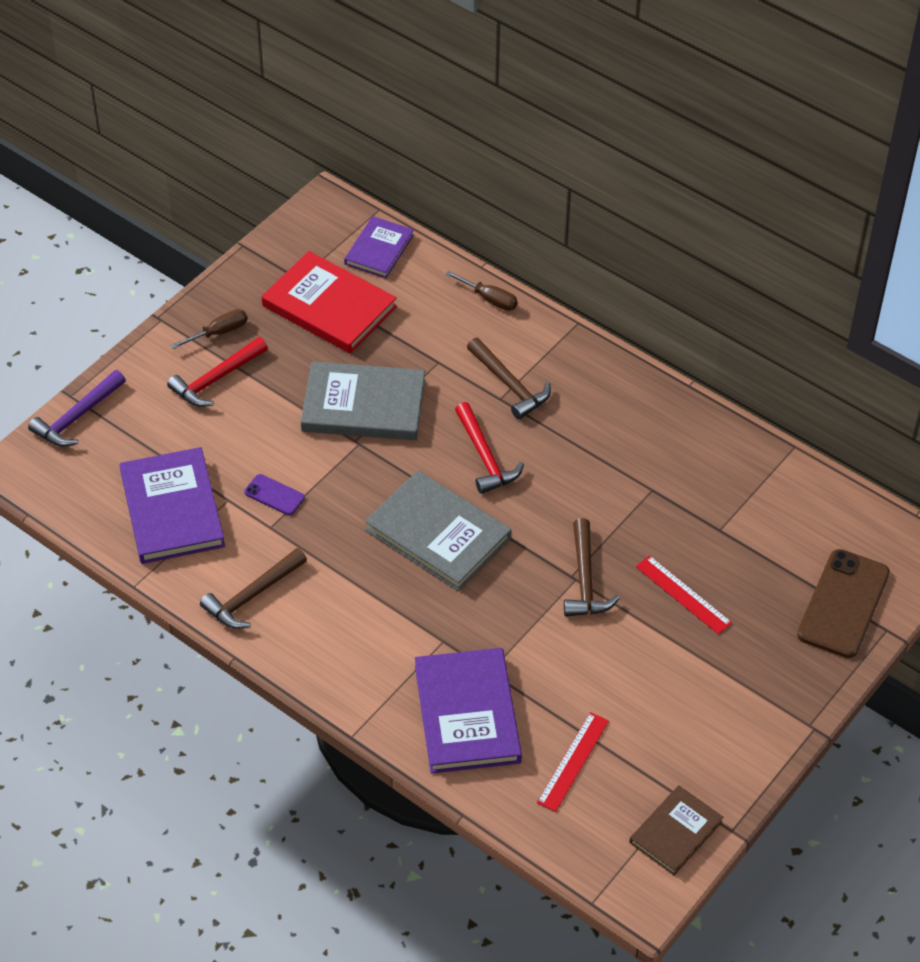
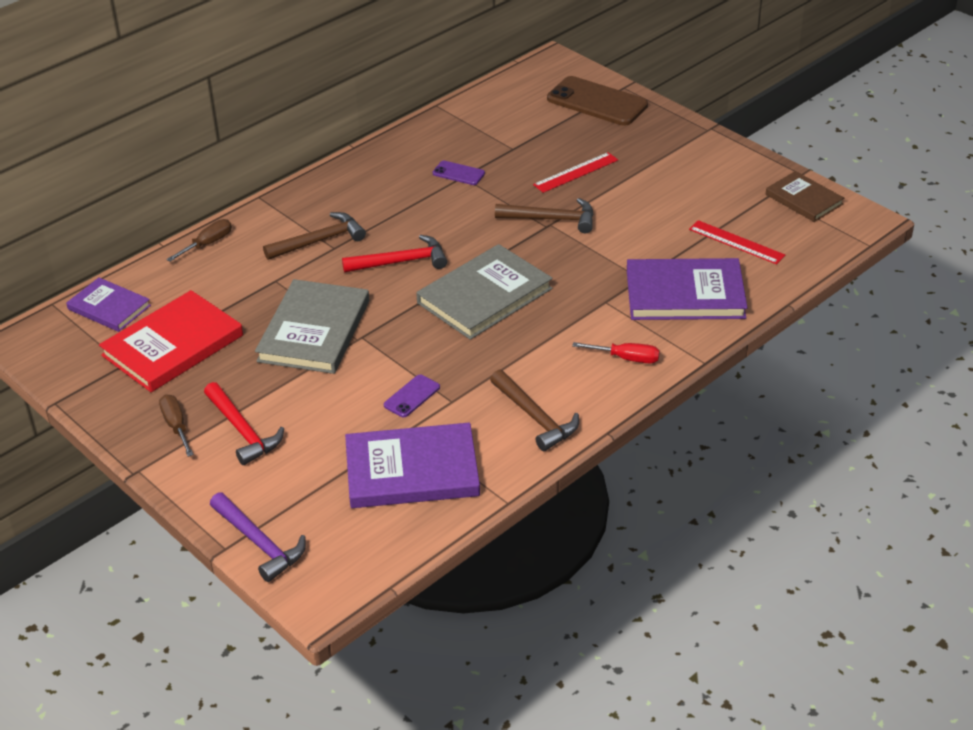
camera: 80 degrees left, 10 degrees down
(350, 666) = (626, 358): none -> red screwdriver
(657, 485) = (458, 173): none -> purple phone

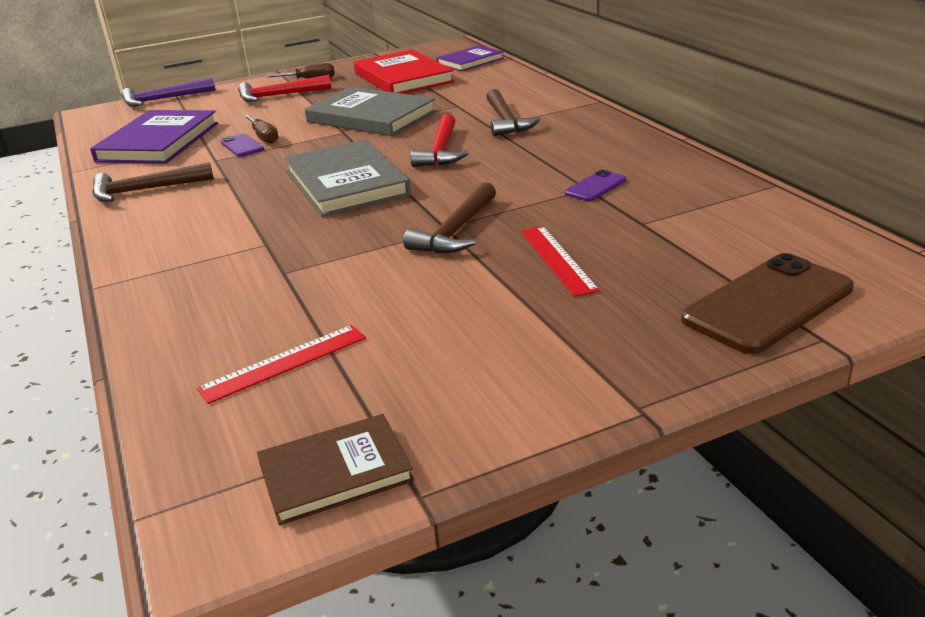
camera: 110 degrees right, 10 degrees down
(207, 244) = (533, 85): brown screwdriver -> brown screwdriver (264, 137)
(626, 358) = (161, 242): red screwdriver -> none
(685, 294) = (220, 297): purple book -> none

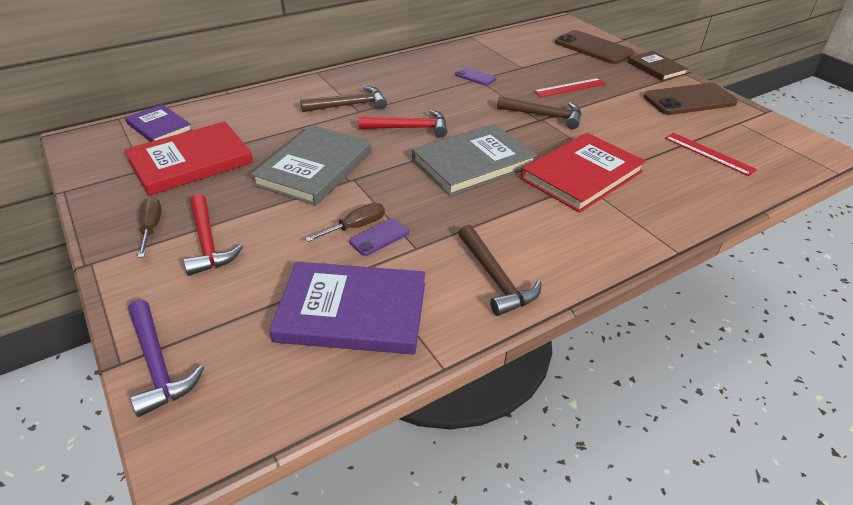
camera: 100 degrees left, 10 degrees up
(284, 244) = (581, 175): none -> red book
(335, 472) = (769, 130): brown book -> brown book (656, 68)
(496, 388) = (689, 100): none -> brown phone

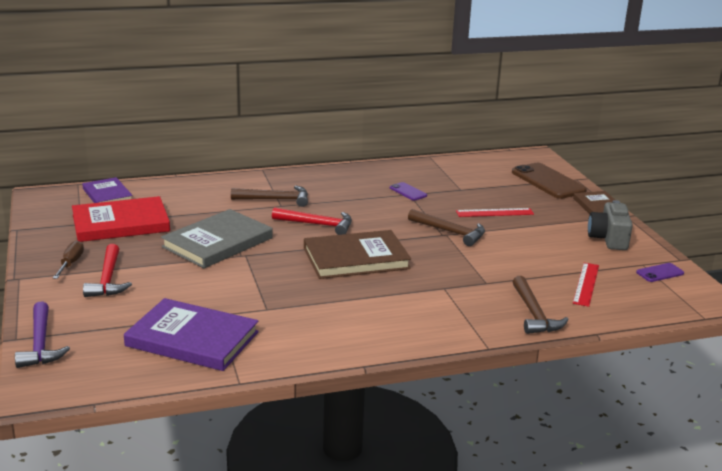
camera: 15 degrees right, 15 degrees down
(355, 227) = (227, 287): brown screwdriver -> none
(379, 237) = (241, 297): purple phone -> purple phone (660, 273)
(473, 163) = (356, 258): grey book -> brown book
(495, 278) = (317, 338): brown hammer -> brown hammer (534, 313)
(581, 175) = (448, 282): red book -> none
(689, 100) = (608, 239): brown phone -> grey camera
(709, 153) = (586, 284): red ruler -> red ruler turned 45 degrees clockwise

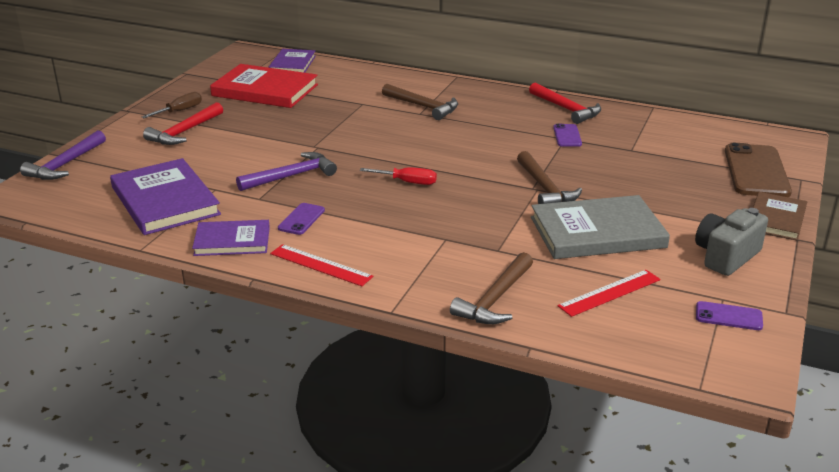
camera: 40 degrees right, 5 degrees up
(218, 242) = (312, 129): grey book -> grey book (597, 232)
(263, 283) = (291, 176): none -> purple hammer
(302, 347) = (232, 241): none -> purple book
(317, 224) = (424, 140): red hammer -> red hammer (566, 109)
(326, 312) = (301, 219): none -> purple phone
(356, 258) = (407, 182): brown book -> red screwdriver
(494, 213) = (629, 184): red ruler -> red ruler (320, 265)

